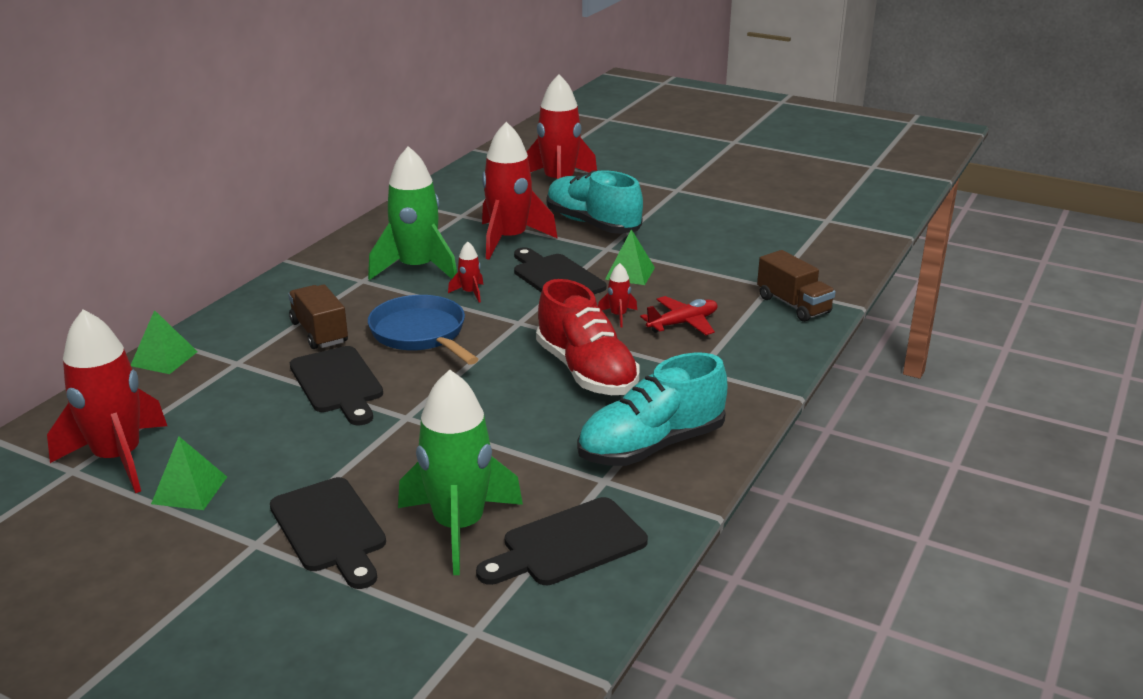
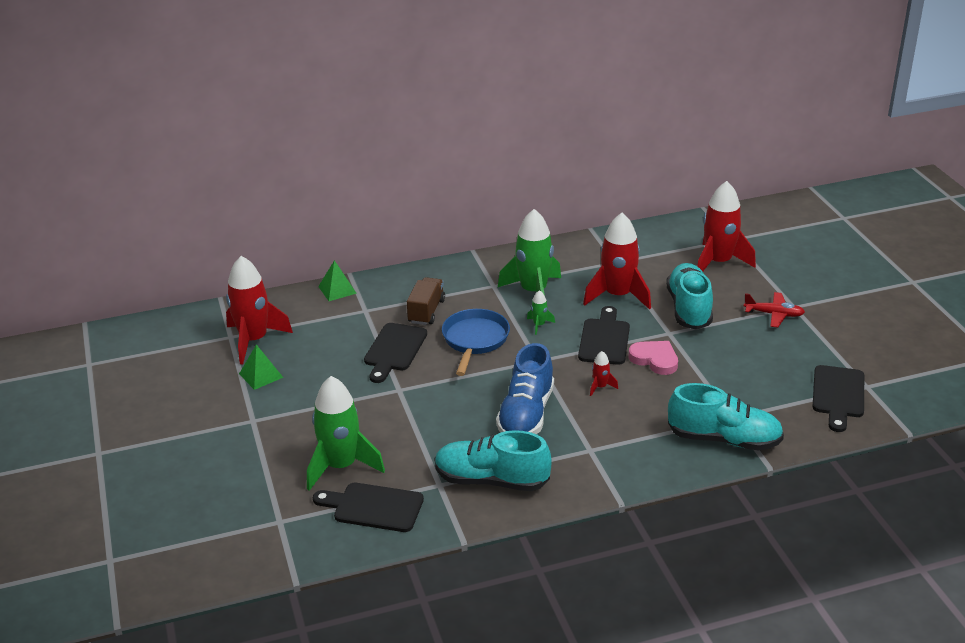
camera: 45 degrees right, 5 degrees up
(330, 529) = (289, 432): black cutting board -> black cutting board (838, 395)
(470, 293) = (539, 325): red rocket -> green rocket
(586, 371) = (526, 414): red shoe -> blue shoe
(630, 273) = (655, 359): green pyramid -> pink heart
(683, 323) = (631, 413): red plane -> red plane (774, 314)
(793, 305) = (724, 439): brown truck -> turquoise shoe

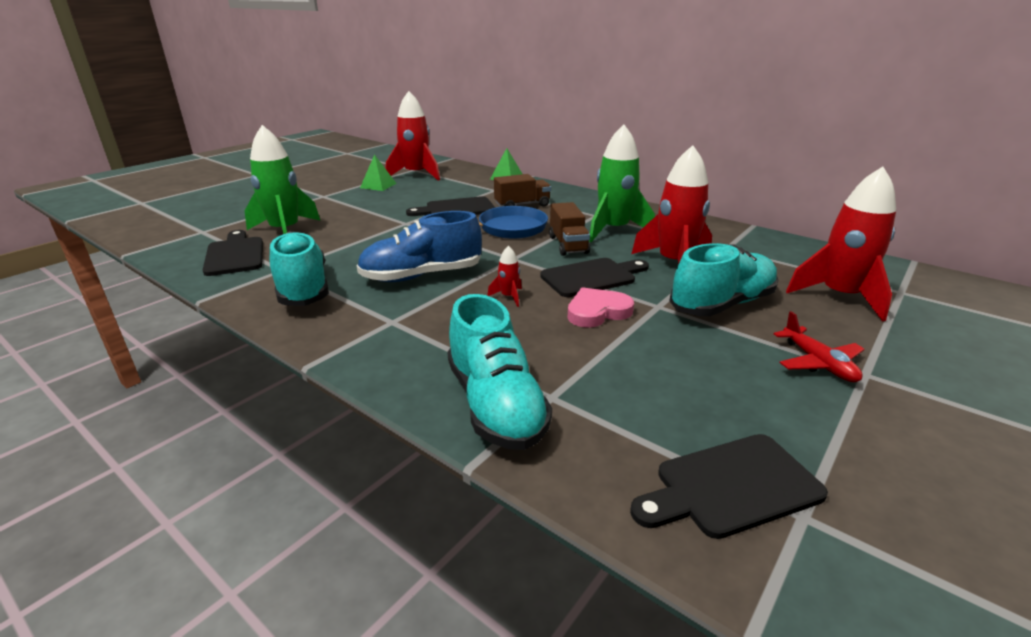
camera: 55 degrees right, 5 degrees down
(539, 325) = (568, 245): green rocket -> brown truck
(655, 359) = (597, 311): pink heart -> pink heart turned 120 degrees counterclockwise

